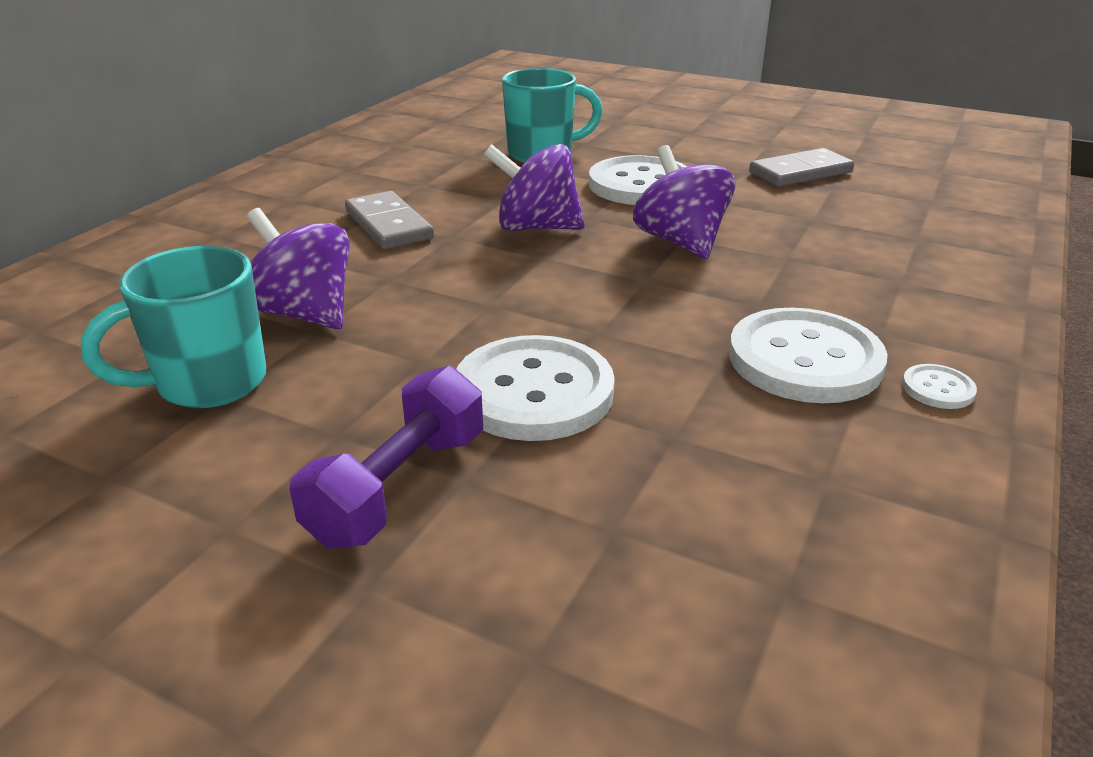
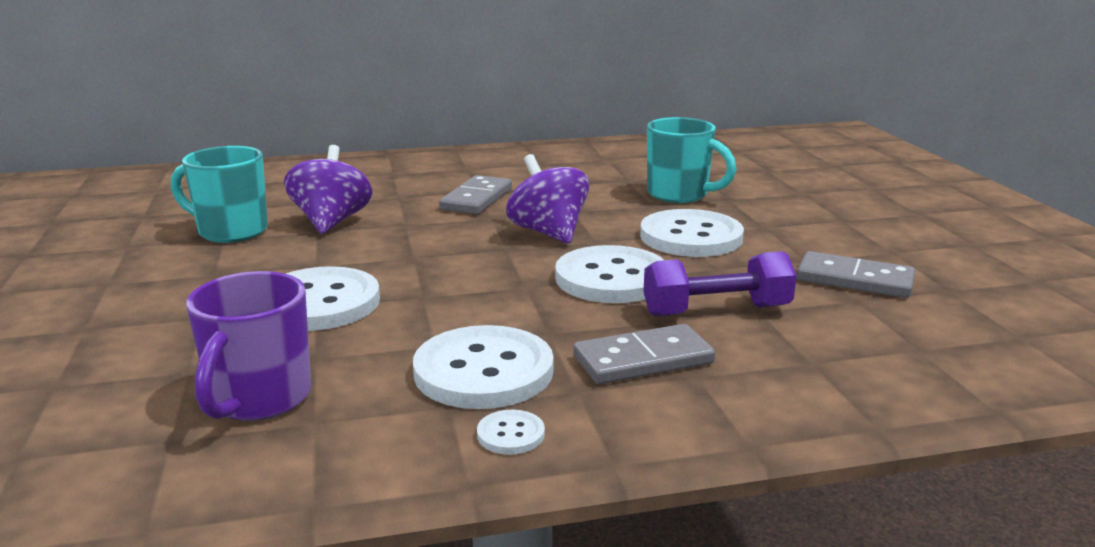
camera: 50 degrees right, 10 degrees down
(398, 487) = (178, 304): purple dumbbell -> purple dumbbell (716, 311)
(680, 242) = (611, 278): purple spinning top -> white button
(744, 501) = (259, 400): none -> purple mug
(854, 289) = (643, 360): none -> grey domino

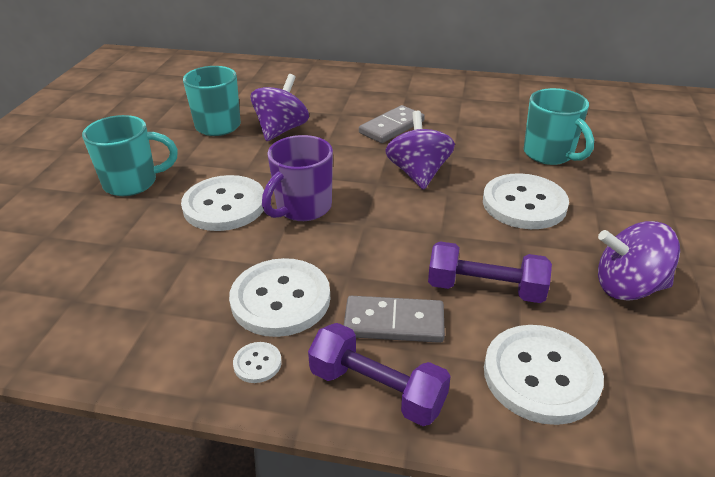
camera: 25 degrees right, 15 degrees up
(152, 306) = (132, 183): none -> turquoise mug
(259, 400) = (137, 282): purple mug -> purple mug (302, 208)
(611, 278) = (430, 233): white button -> white button (541, 375)
(679, 419) = (377, 390): none -> purple dumbbell
(854, 280) = (628, 287): grey domino -> purple spinning top

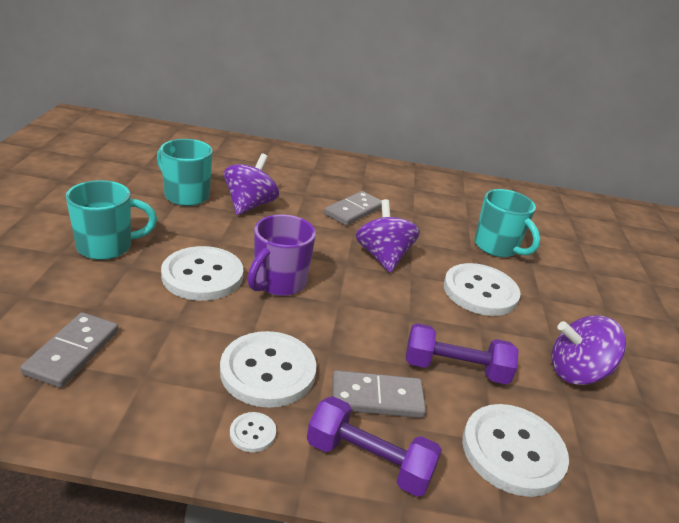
camera: 10 degrees left, 5 degrees down
(88, 288) = (72, 352): none -> grey domino

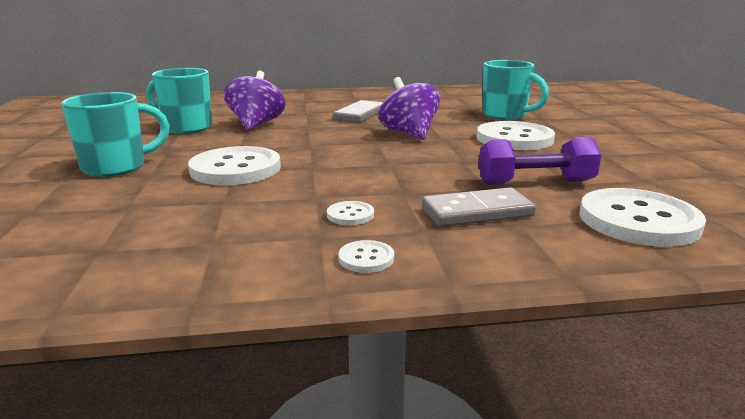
camera: 10 degrees left, 10 degrees down
(72, 352) = (112, 240): grey domino -> none
(268, 371) = (350, 215): white button -> white button, size x0.43
(279, 283) = (319, 162): purple mug -> none
(368, 461) = (507, 253): purple dumbbell -> none
(577, 372) = (643, 167): purple spinning top -> none

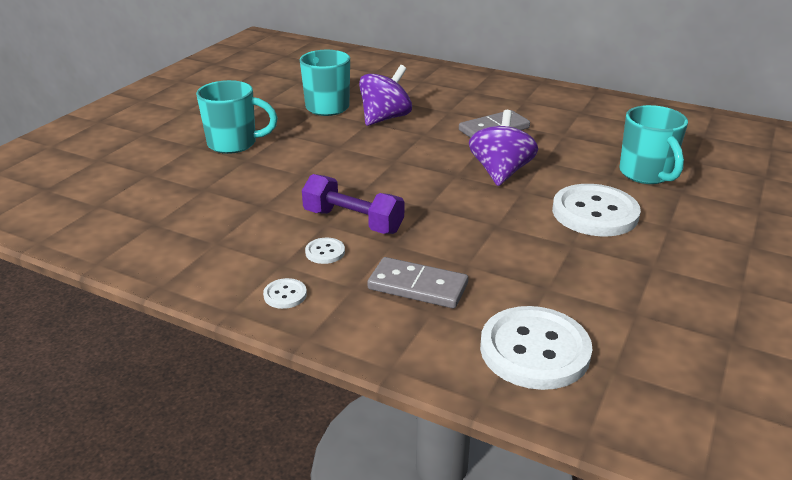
camera: 35 degrees right, 10 degrees up
(235, 169) = (306, 173): white button -> none
(535, 183) = (517, 275): purple dumbbell -> purple dumbbell (353, 221)

